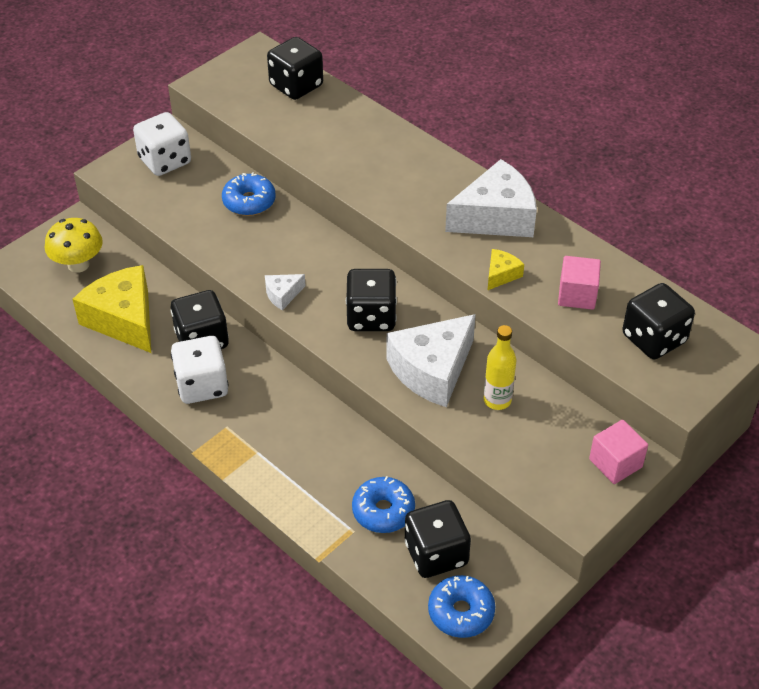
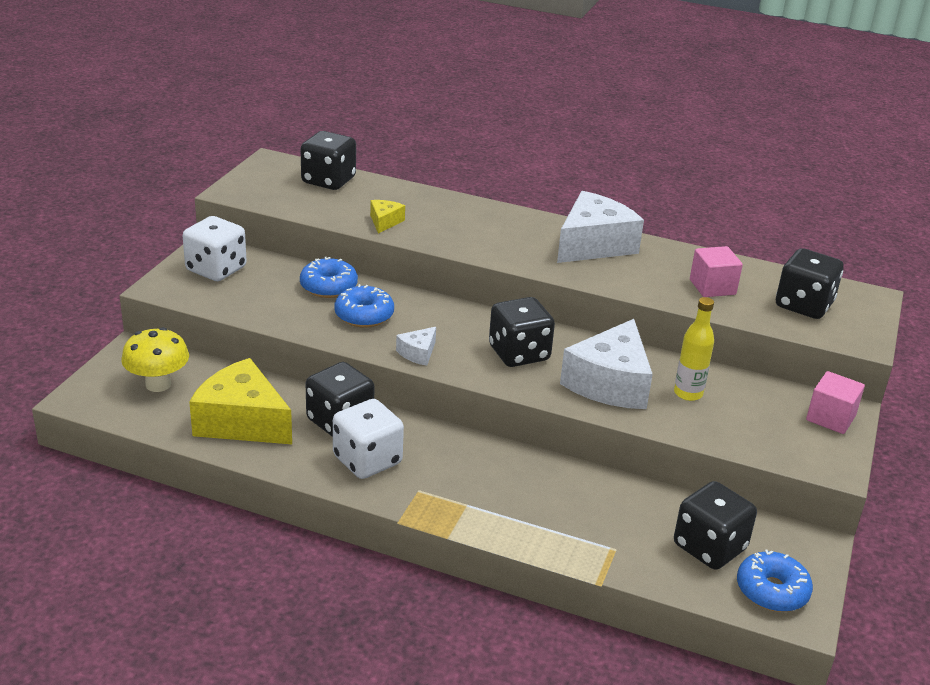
camera: 25 degrees left, 15 degrees down
(383, 511) = (631, 524): blue donut -> blue donut (364, 315)
(501, 274) = (634, 284): yellow cheese -> yellow cheese (384, 222)

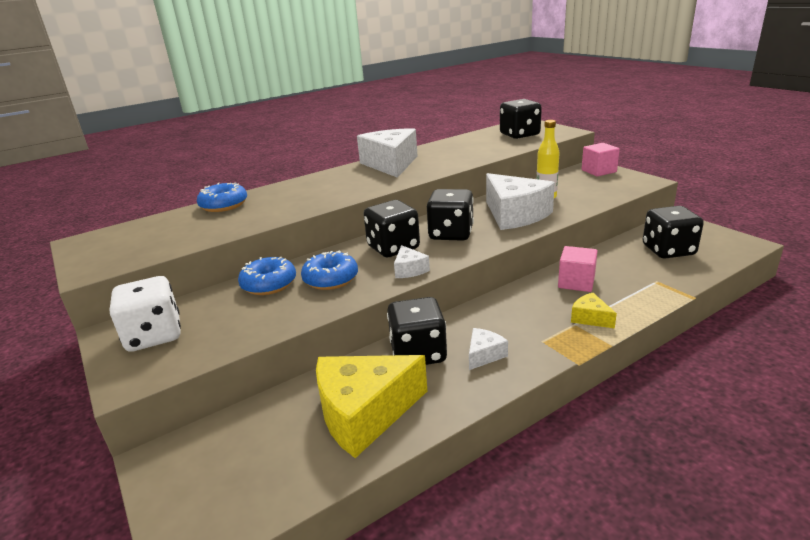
camera: 50 degrees left, 5 degrees down
(158, 384) = (241, 457): yellow mushroom -> none
(328, 180) = (159, 225): black dice -> black dice (393, 248)
(367, 460) = (484, 355): white dice -> white cheese
(384, 222) = (257, 217): yellow cheese -> yellow cheese (590, 318)
(712, 287) = (477, 148): pink cube -> pink cube (576, 282)
(772, 591) = (718, 244): blue donut -> blue donut (224, 205)

